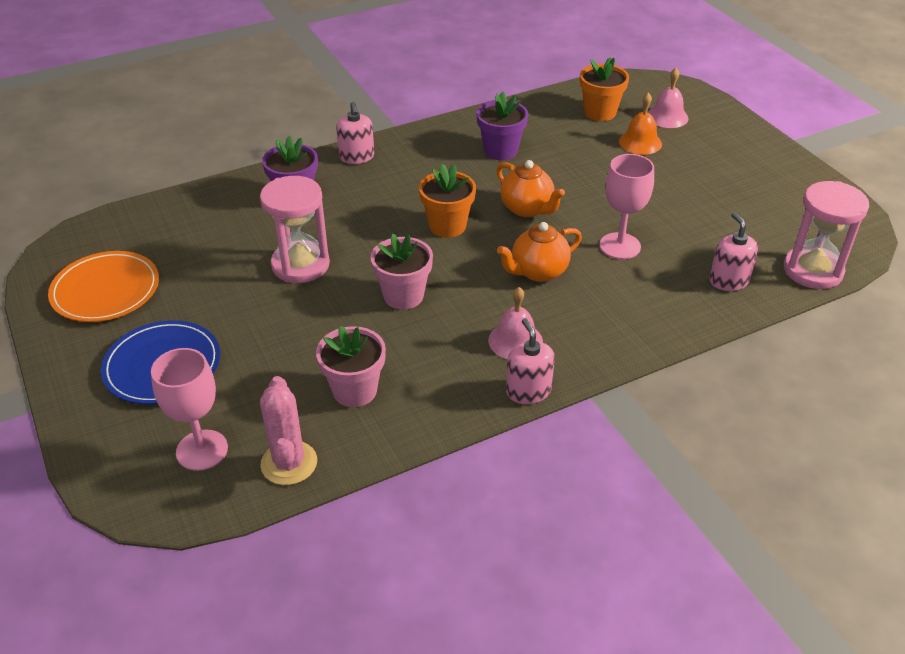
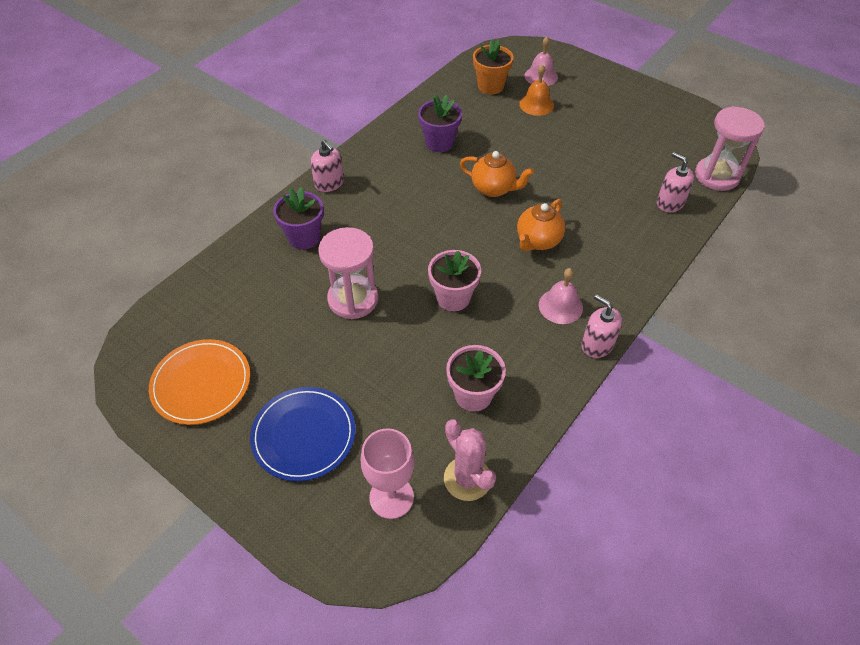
camera: 25 degrees left, 10 degrees up
(447, 226) = (444, 224): orange flower pot -> none
(620, 246) = (580, 199): pink goblet -> none

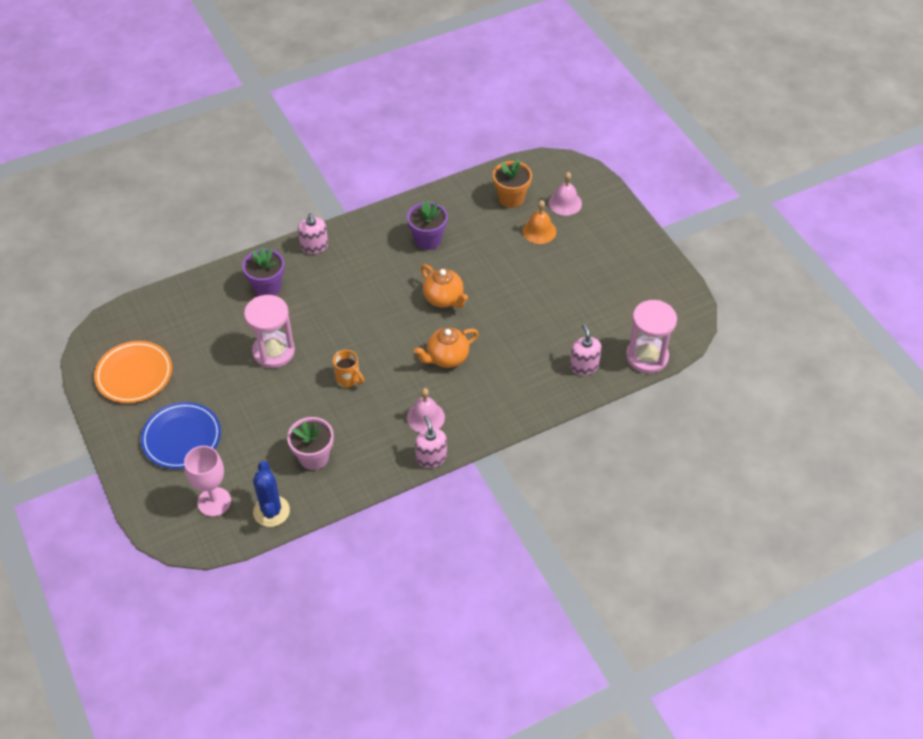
camera: 25 degrees right, 0 degrees up
(453, 298) = (348, 379): pink flower pot -> orange mug
(467, 479) = (271, 511): pink cactus -> blue cactus

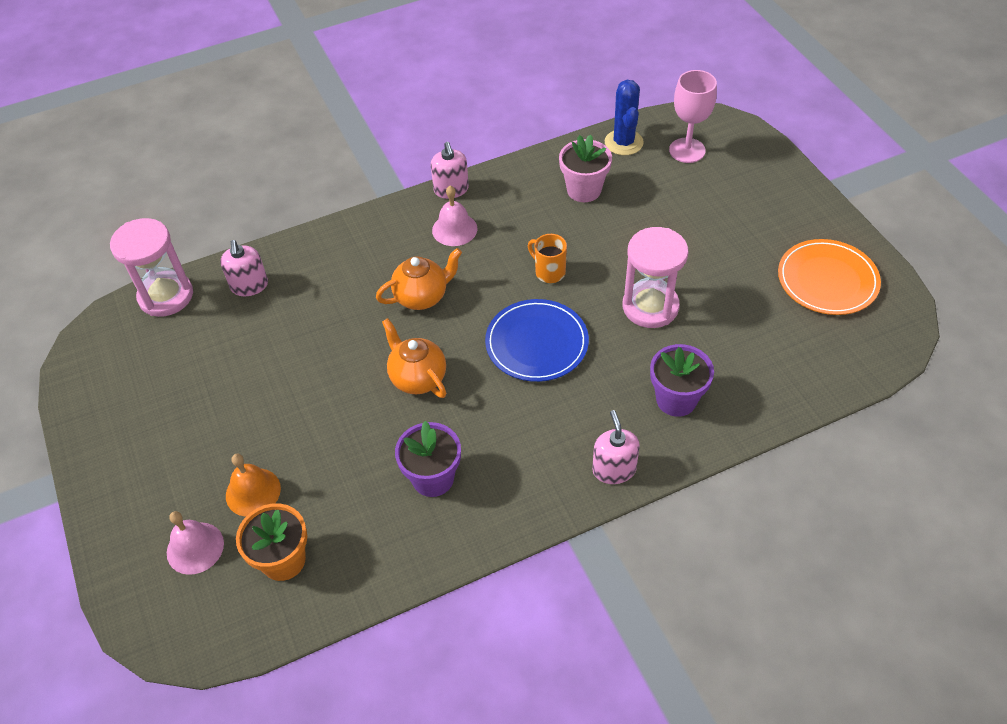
camera: 175 degrees left, 0 degrees up
(181, 437) = (742, 209): blue plate -> blue plate (536, 343)

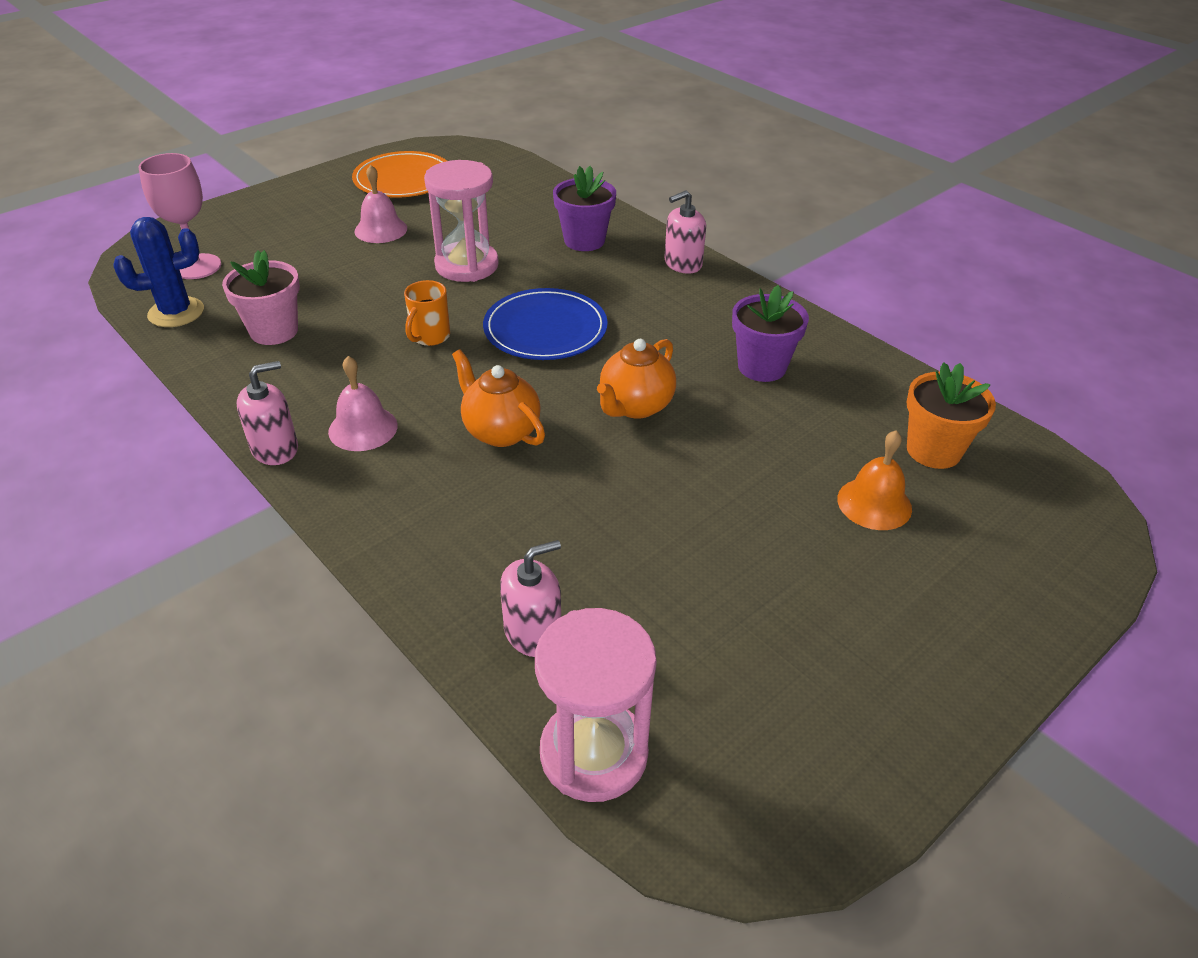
camera: 110 degrees left, 10 degrees down
(195, 548) = (980, 531): pink bell -> pink bell (381, 229)

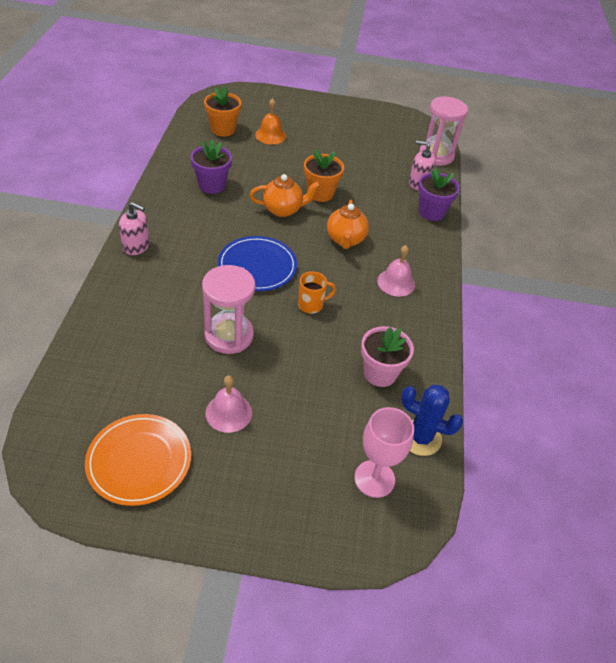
camera: 135 degrees left, 5 degrees up
(275, 449) = (441, 301): pink soap dispenser -> none
(584, 241) = (146, 299): purple flower pot -> purple flower pot (431, 212)
(636, 469) = (320, 193): none -> orange flower pot

